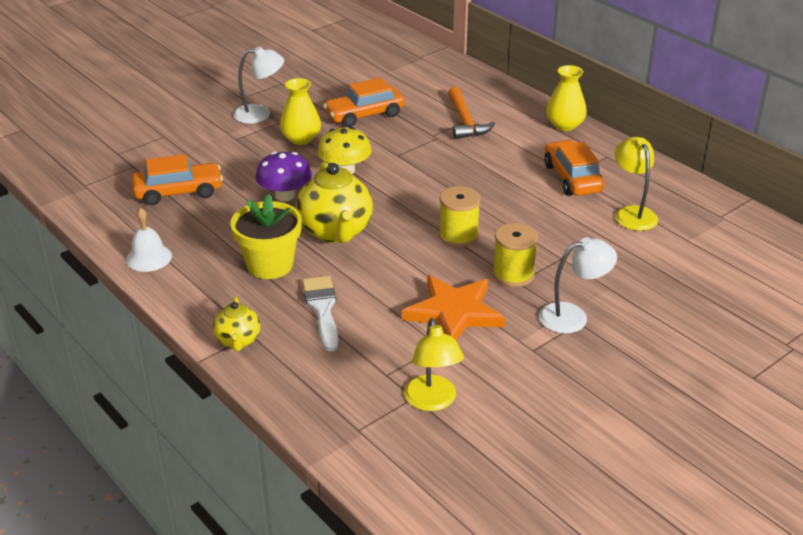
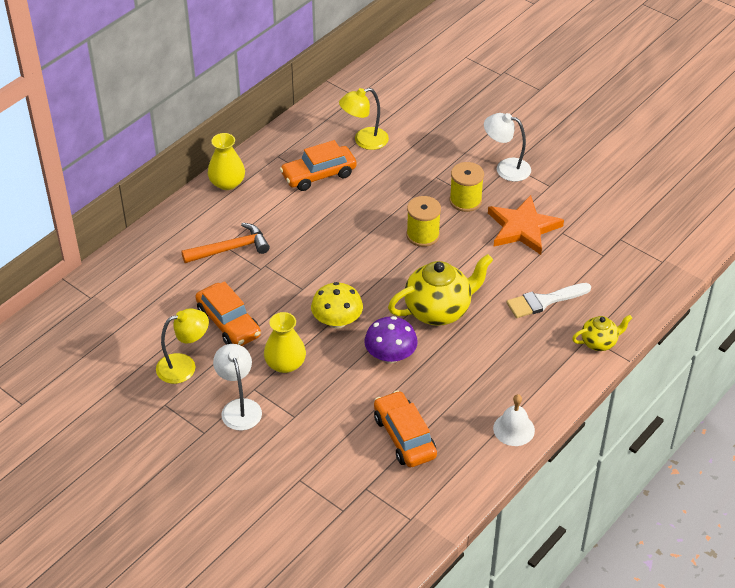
camera: 100 degrees left, 10 degrees up
(270, 265) = (498, 344): yellow flower pot -> none
(432, 401) = (621, 229): yellow lamp -> yellow lamp (184, 366)
(573, 316) = (506, 168): white lamp -> white lamp turned 45 degrees counterclockwise

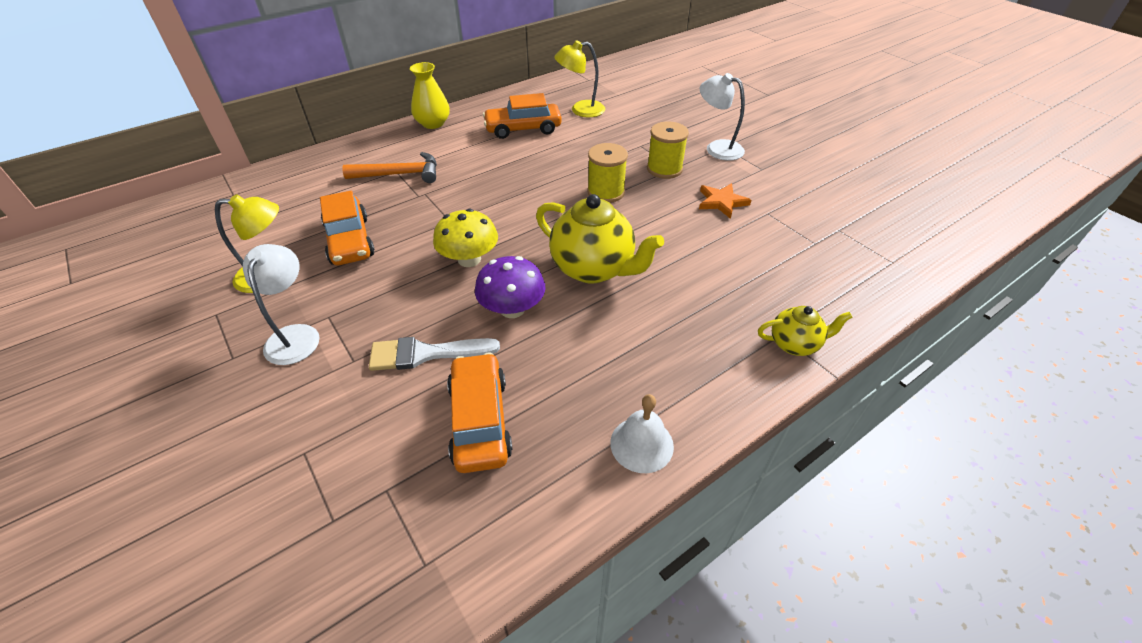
camera: 15 degrees right, 0 degrees up
(285, 364) = (383, 294): yellow vase -> none
(438, 311) = (593, 269): yellow teapot -> yellow teapot turned 45 degrees clockwise
(523, 228) = (722, 202): orange star -> orange star, size x0.59
(544, 301) = (729, 280): white brush -> white brush (425, 354)

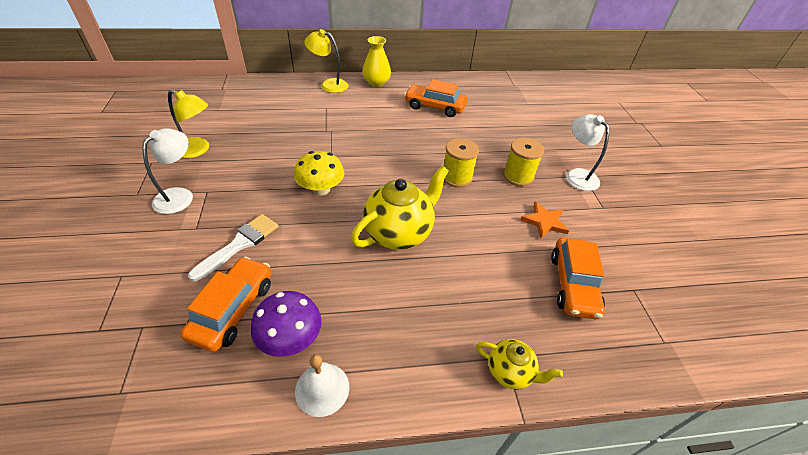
camera: 25 degrees right, 0 degrees up
(349, 241) = (260, 145): orange car -> orange car (573, 284)
(400, 174) = (326, 111): orange hammer -> none
(425, 354) = (240, 244): white brush -> white brush turned 105 degrees clockwise
(512, 309) = (319, 238): purple mushroom -> purple mushroom (290, 338)
(580, 110) = (489, 106): yellow lamp -> yellow lamp (329, 85)
(593, 269) = (399, 233): yellow teapot -> yellow teapot turned 105 degrees counterclockwise

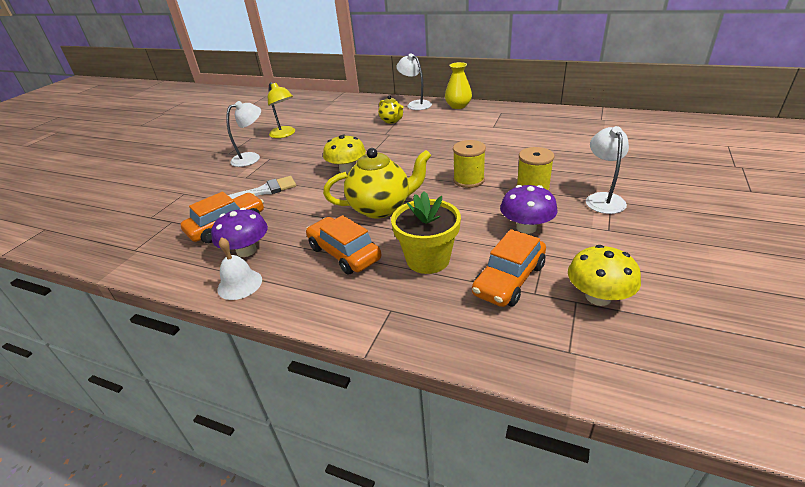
camera: 35 degrees right, 10 degrees down
(329, 85) = (415, 104): yellow lamp -> white lamp
(435, 107) = (497, 128): orange car -> orange car (344, 253)
(492, 284) = (428, 259): none -> yellow flower pot
(510, 372) = (385, 321): yellow teapot -> yellow teapot (392, 121)
(544, 222) = (526, 227): orange star -> purple mushroom
(644, 279) = (598, 297): none -> yellow mushroom

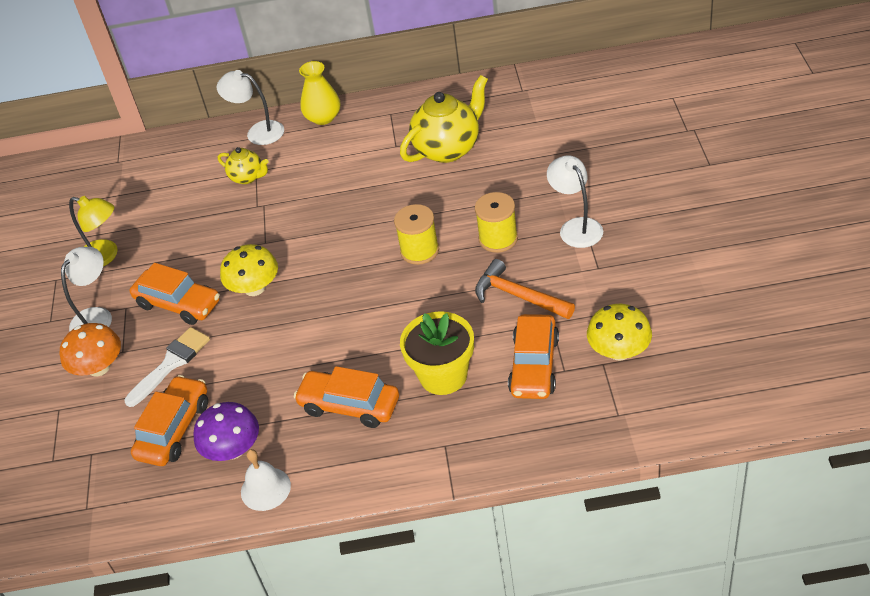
camera: 25 degrees left, 10 degrees up
(226, 181) = (99, 367): none -> orange mushroom
(298, 164) = (178, 304): none -> orange car
(381, 208) = (345, 330): yellow teapot -> yellow teapot (448, 149)
(526, 227) = (518, 296): purple mushroom -> orange hammer

